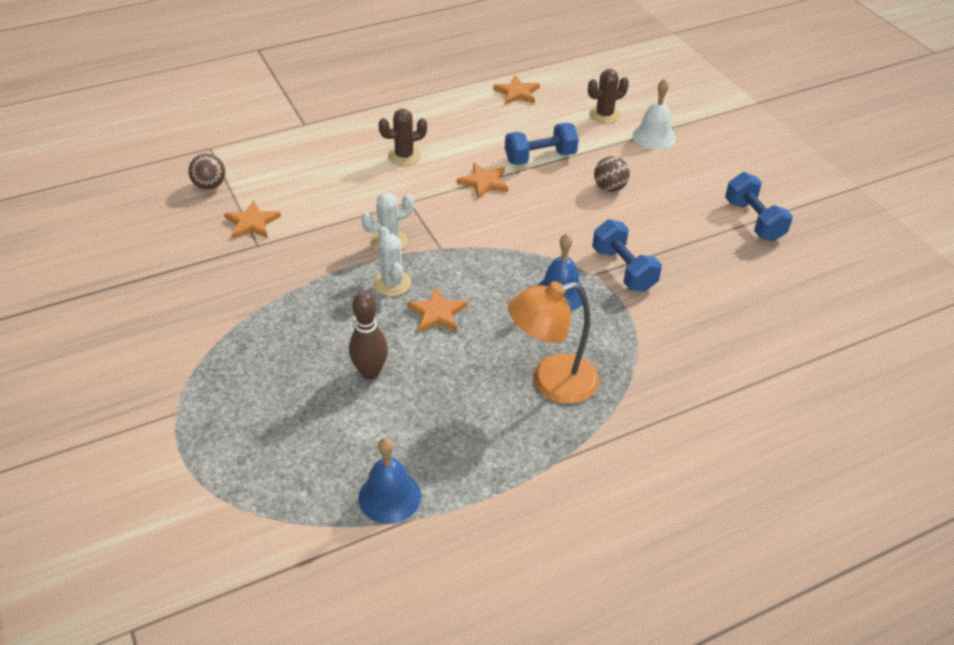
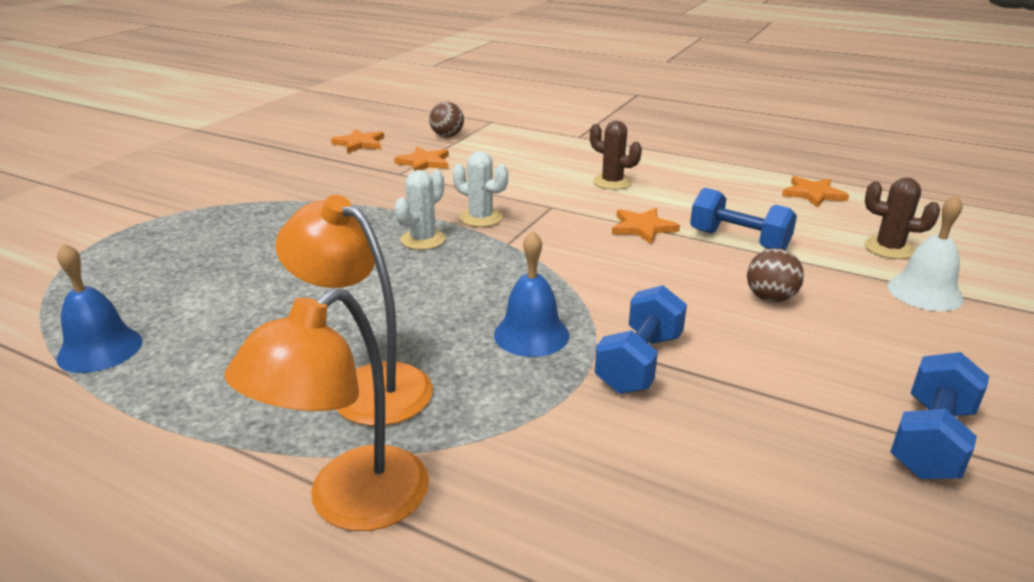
camera: 55 degrees right, 15 degrees down
(370, 372) = (281, 274): brown bowling pin -> none
(437, 313) = (406, 276): orange star -> orange star (359, 143)
(649, 427) = (350, 503): none -> orange lamp

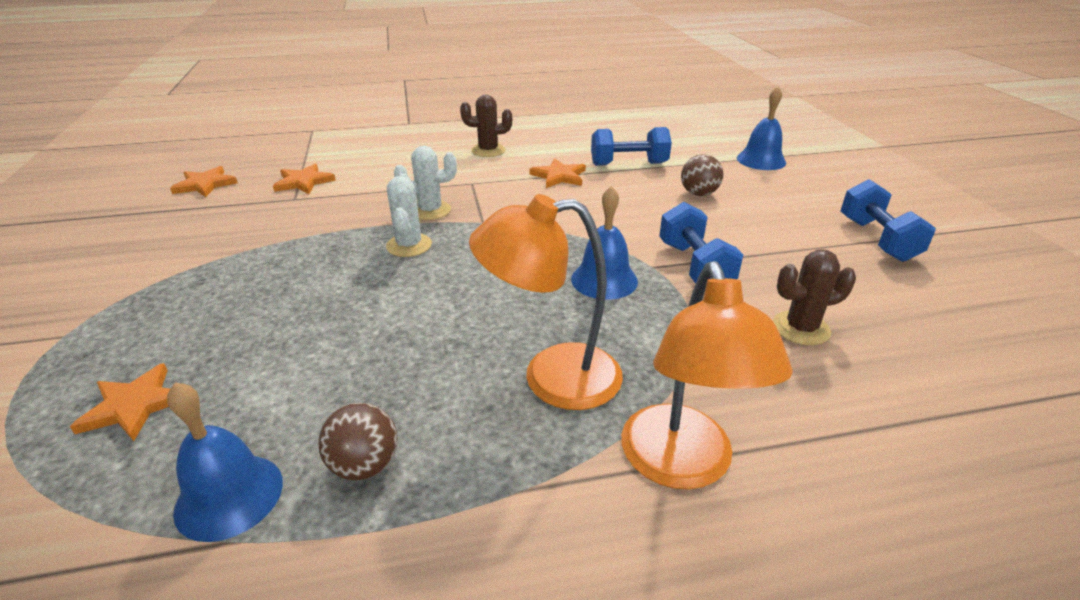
camera: 40 degrees left, 5 degrees up
(447, 136) = (289, 153): brown ball -> brown ball (364, 465)
(813, 194) = (624, 120): orange star -> orange star (134, 405)
(889, 248) = (709, 141): brown cactus -> brown cactus (801, 328)
(925, 292) = (761, 160): white bell -> blue bell

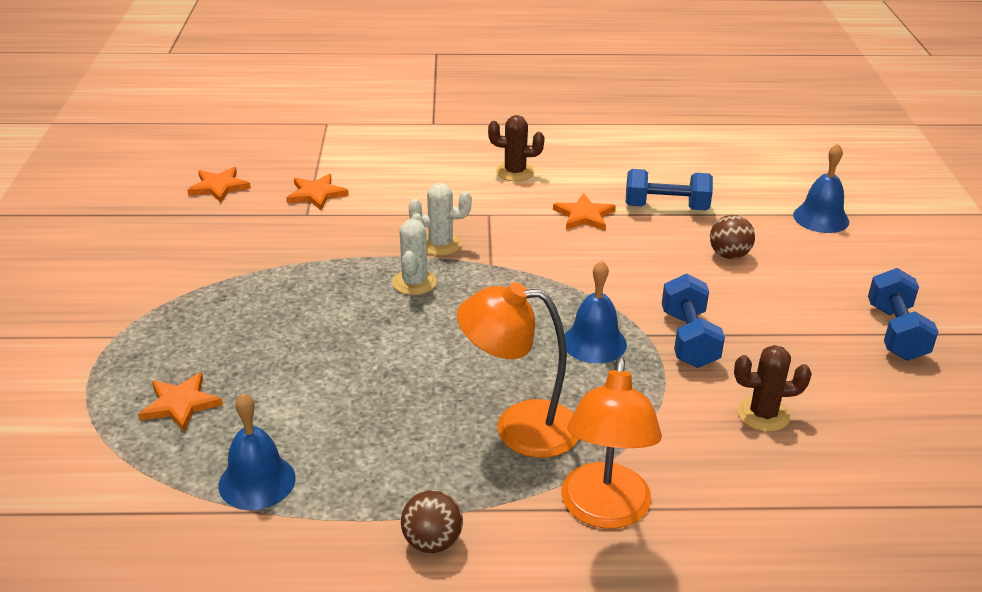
camera: 10 degrees right, 0 degrees up
(364, 465) = (357, 475): brown ball -> brown ball (432, 542)

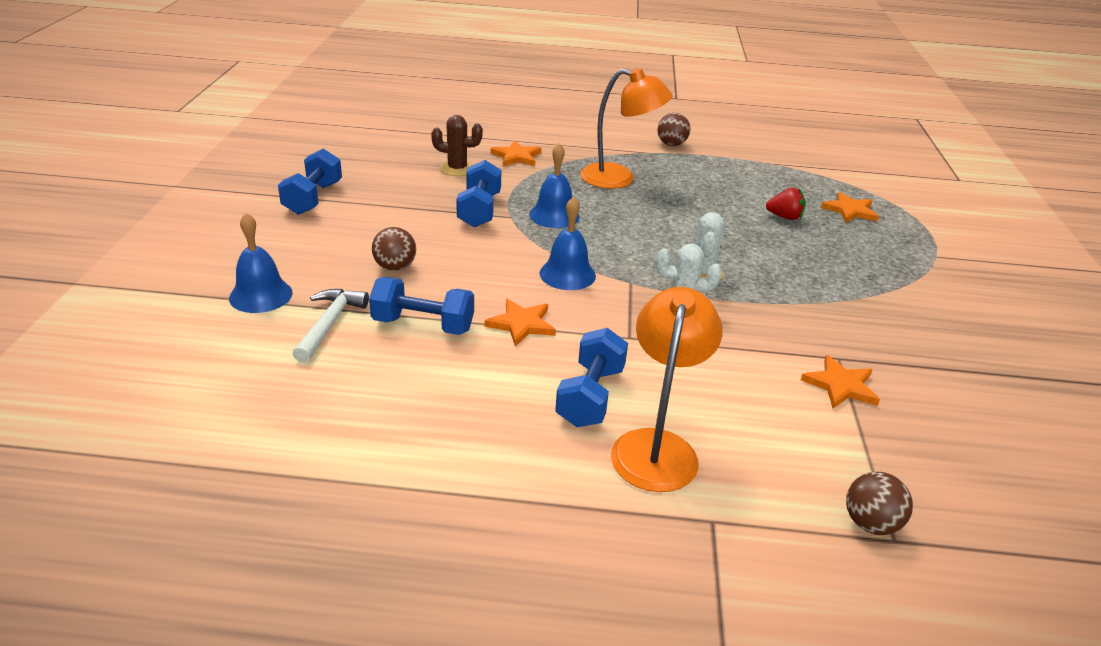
camera: 175 degrees left, 0 degrees up
(219, 187) = (971, 410): orange star -> orange star (516, 156)
(257, 481) = (776, 173): blue bell -> blue bell (567, 274)
(285, 378) = (784, 217): none -> red strawberry
(337, 128) = (870, 523): none -> brown ball
(515, 172) = (590, 396): brown cactus -> blue dumbbell
(604, 511) = (577, 145): orange lamp -> orange lamp (657, 446)
(741, 201) = (329, 324): none -> white hammer

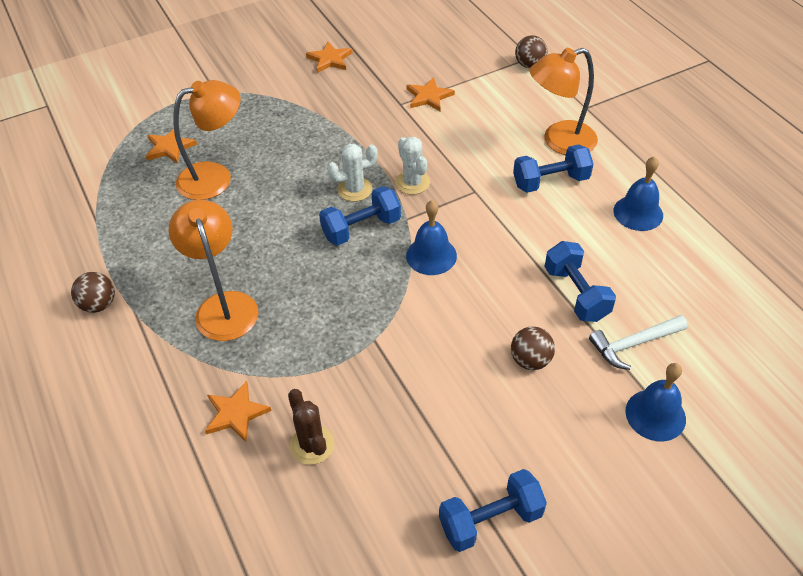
camera: 120 degrees left, 15 degrees up
(479, 210) = (384, 368): blue dumbbell -> blue dumbbell (361, 228)
(521, 324) = (518, 246): orange star -> orange star (330, 59)
(554, 215) = (343, 312): blue bell -> blue bell (638, 213)
(784, 217) = (215, 177): red strawberry -> orange lamp

